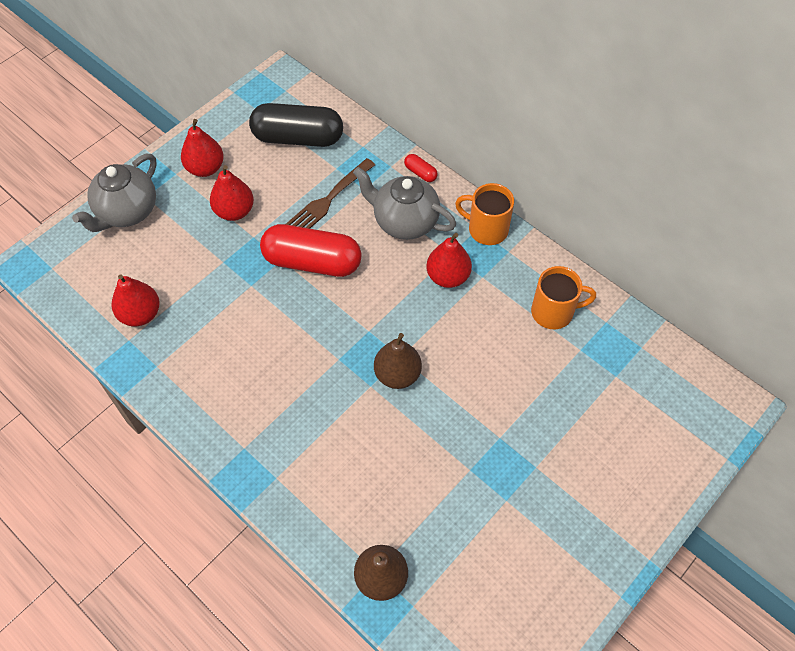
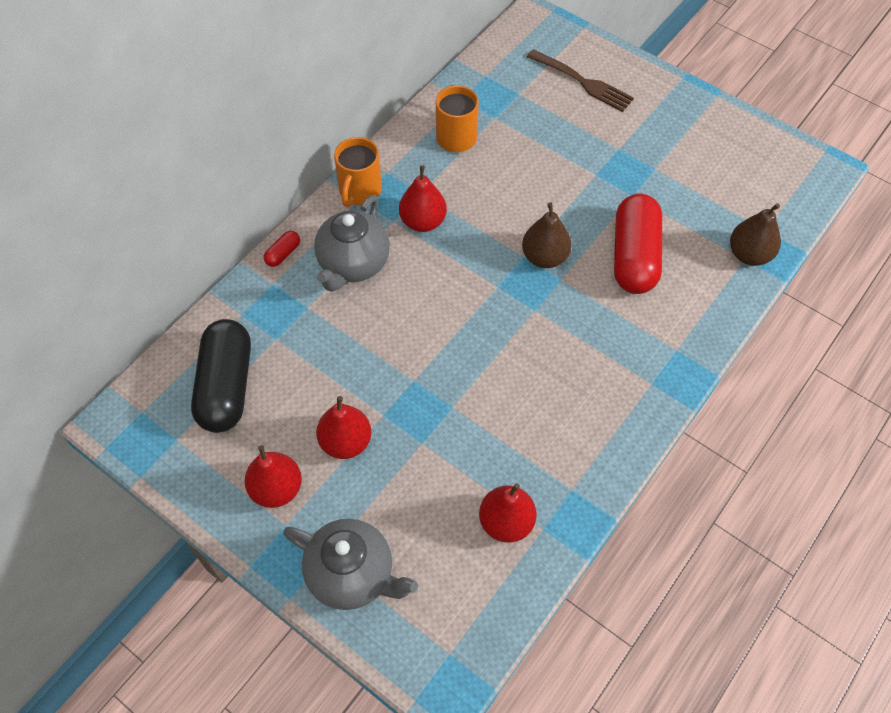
camera: 95 degrees left, 0 degrees up
(312, 262) = (415, 348): red capsule -> red capsule (634, 256)
(328, 199) = (324, 341): brown fork -> brown fork (582, 82)

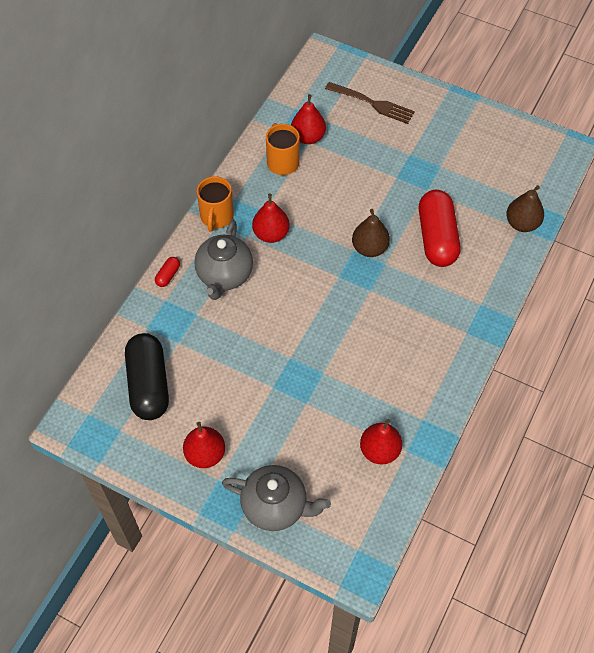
camera: 10 degrees left, 0 degrees up
(346, 442) = (249, 411): red pear -> red pear (308, 137)

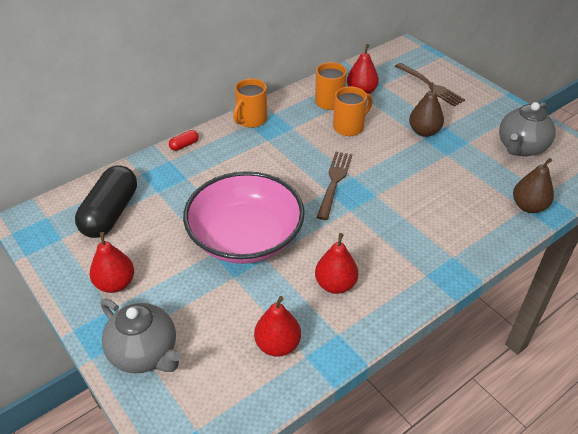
camera: 25 degrees right, 15 degrees down
(224, 275) = (229, 159): grey teapot -> grey teapot (521, 148)
(271, 234) = (288, 144): red pear -> red pear (335, 284)
(292, 358) = (245, 237): none -> pink bowl
(319, 189) = (349, 127): none -> orange mug
(340, 263) = (334, 182): none -> brown fork
(369, 248) = (368, 180): brown pear -> brown pear (424, 131)
(437, 237) = (437, 191): red capsule -> none

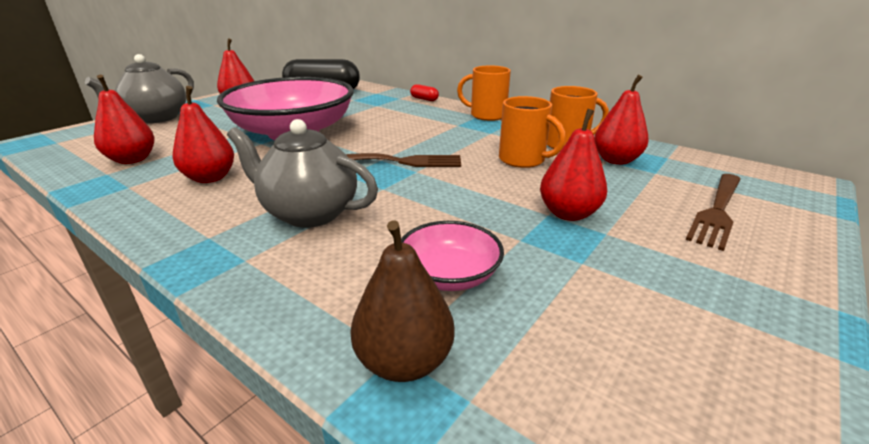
camera: 75 degrees right, 15 degrees down
(424, 131) = (568, 214): brown pear -> red pear
(474, 184) = (449, 275): none -> pink bowl
(521, 148) = (634, 344): grey teapot -> grey teapot (309, 213)

